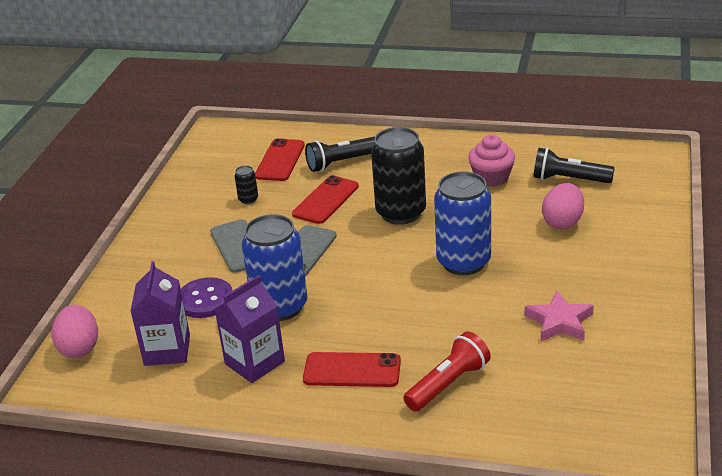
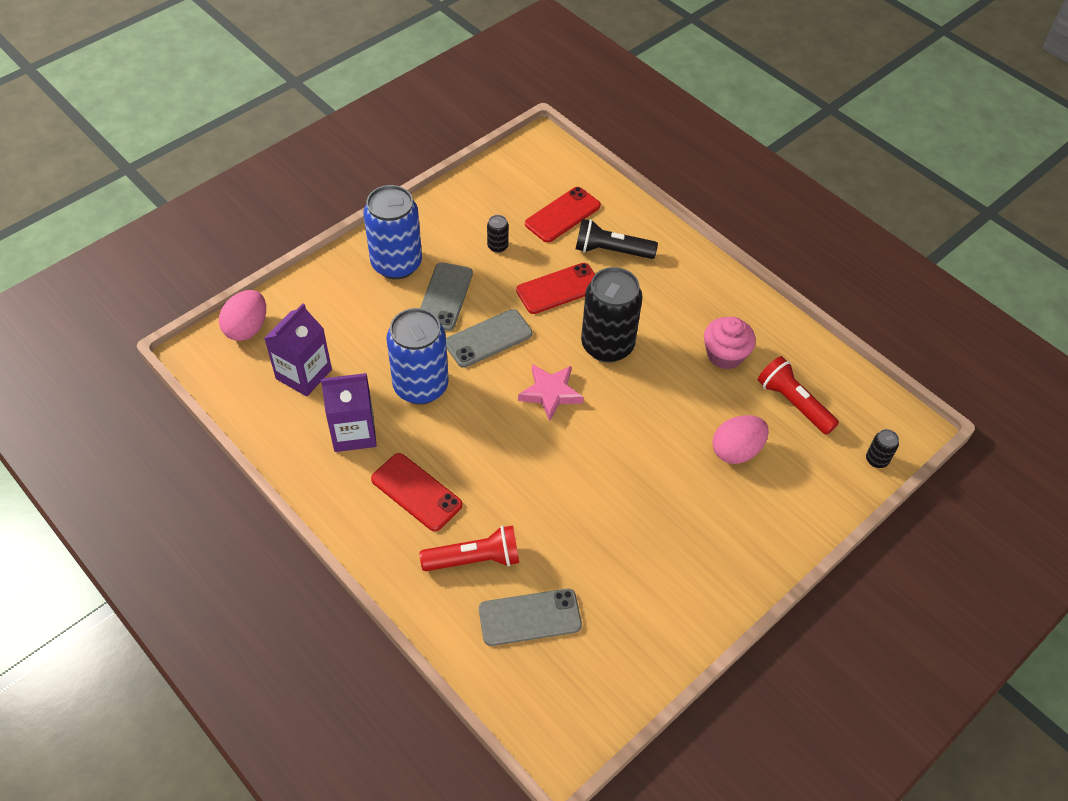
camera: 30 degrees right, 20 degrees up
(205, 300) = (372, 339): purple button -> none
(463, 262) = (607, 438): blue can -> blue can (396, 264)
(533, 393) = (530, 617): none -> grey phone
(559, 322) = (623, 560): pink star -> pink star (550, 393)
(569, 179) = (793, 403): black flashlight -> red flashlight
(658, 180) = (876, 460): none -> black can

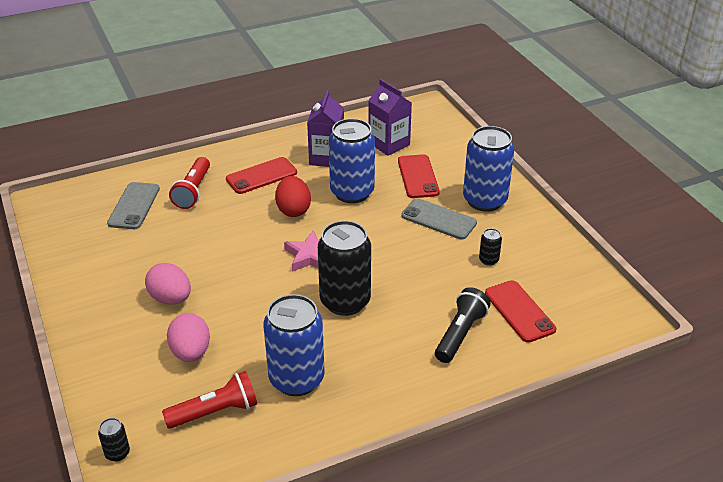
camera: 110 degrees right, 15 degrees down
(247, 328) = (442, 126): pink egg -> pink egg (171, 298)
(475, 435) = (293, 210): none -> red egg
(488, 338) = (383, 234): grey phone -> none
(559, 289) = (423, 286): red phone -> red phone (418, 177)
(725, 355) = (296, 379): pink cupcake -> blue can

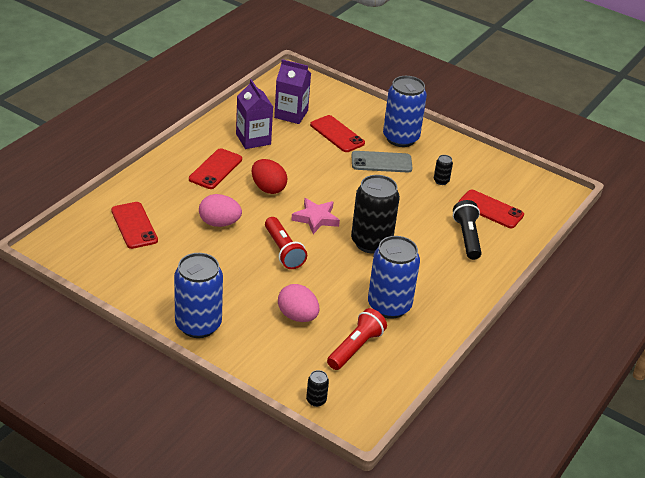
camera: 35 degrees left, 0 degrees up
(134, 206) = (134, 225): grey phone -> red phone
(171, 298) = (242, 285): pink egg -> pink egg (219, 223)
(193, 191) = (171, 198): red flashlight -> red flashlight (283, 251)
(352, 192) = (299, 161): blue can -> blue can (198, 325)

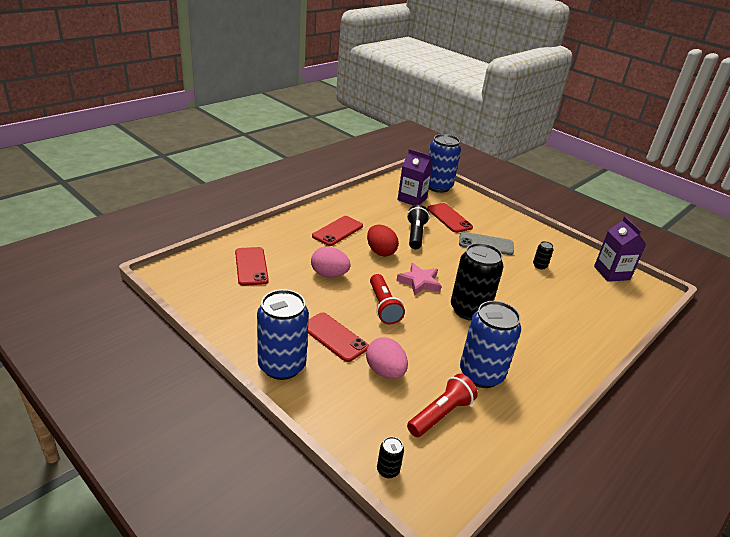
camera: 10 degrees right, 5 degrees down
(253, 139) = (376, 213): purple carton -> purple carton (611, 273)
(400, 138) = (505, 228): blue can -> blue can (438, 187)
(467, 237) = (564, 318): black flashlight -> black flashlight (415, 234)
(490, 209) = (586, 296): red phone -> red phone (334, 337)

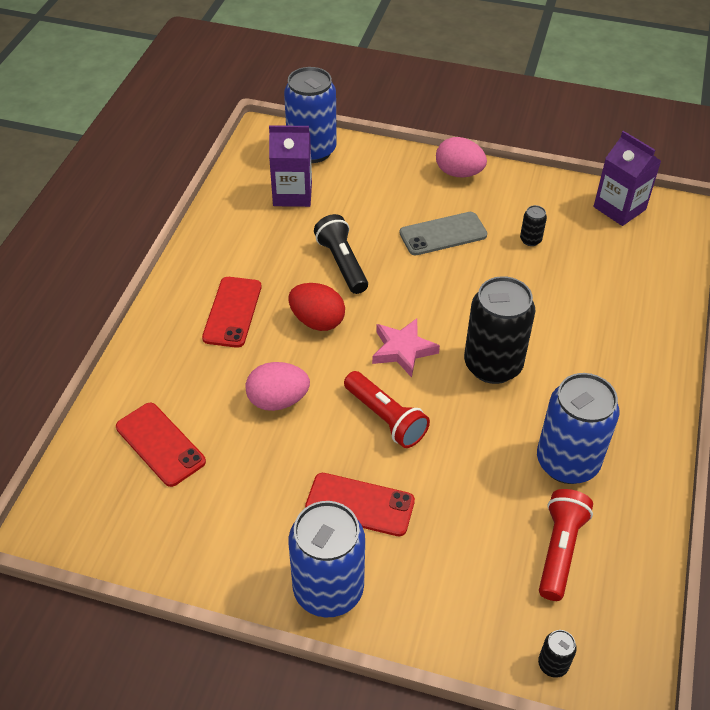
camera: 25 degrees left, 15 degrees up
(385, 371) = (457, 524): pink egg -> pink egg (459, 173)
(449, 218) = (366, 207): red phone -> none

